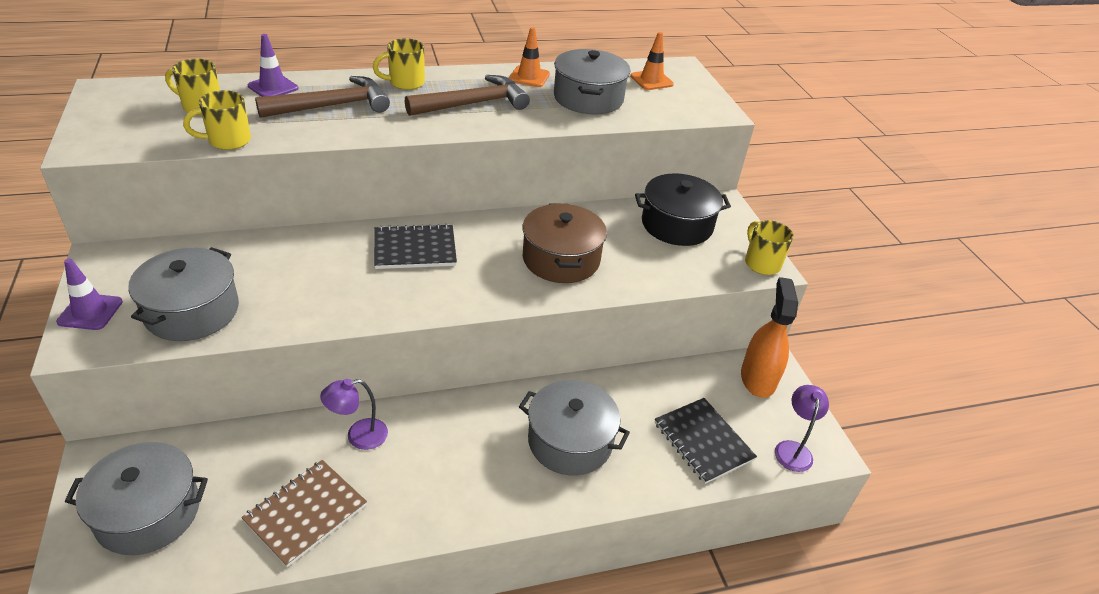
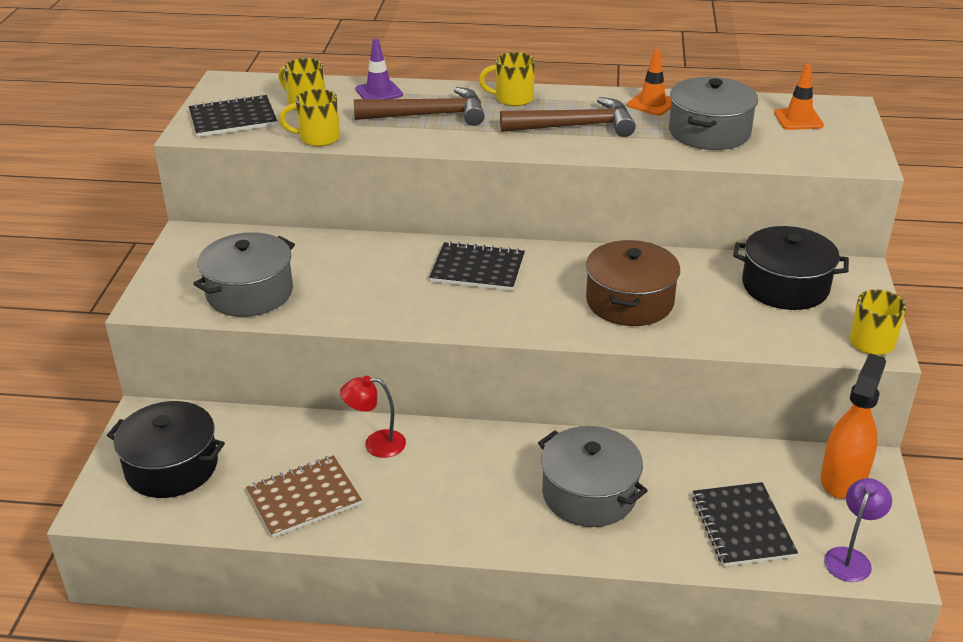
camera: 25 degrees right, 5 degrees down
(90, 312) = (166, 279): purple traffic cone -> none
(125, 129) = (233, 119): none -> black notebook
(148, 513) = (171, 467): grey pot -> black pot
(358, 436) = (376, 444): purple lamp -> red lamp

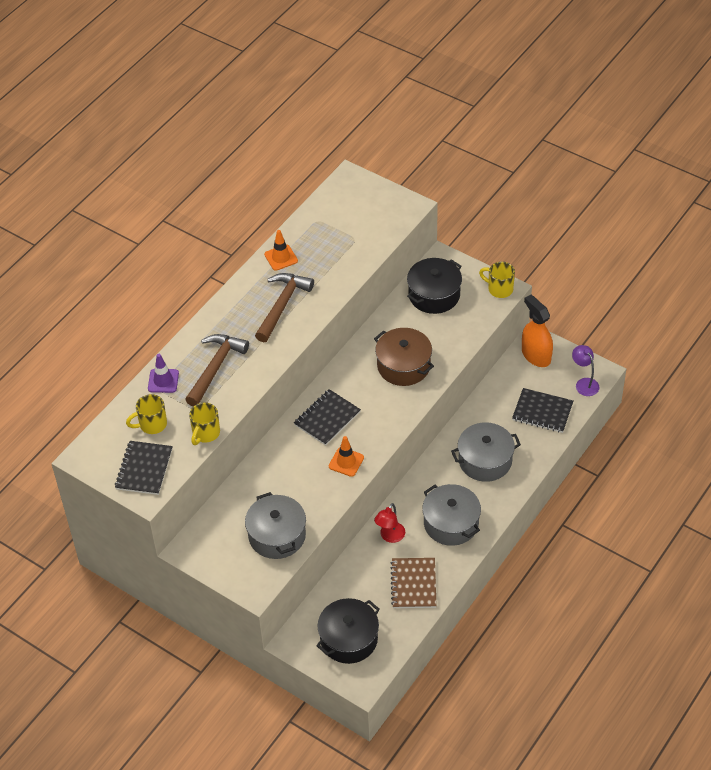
camera: 60 degrees left, 15 degrees up
(512, 99) = (224, 319): yellow mug -> none
(709, 132) = (333, 250): grey pot -> grey pot (451, 523)
(798, 119) = (347, 205): orange traffic cone -> orange traffic cone (346, 462)

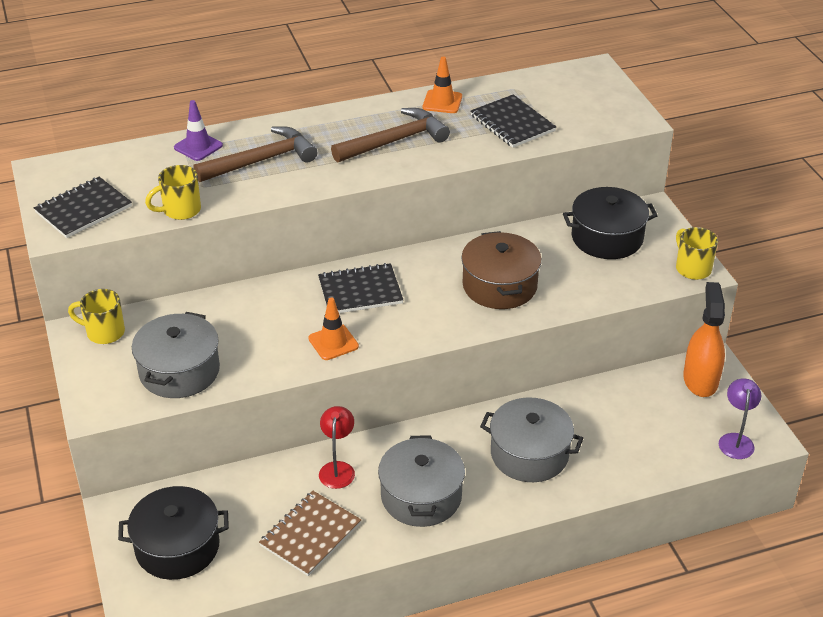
camera: 35 degrees right, 10 degrees down
(152, 424) = (140, 176): yellow mug -> yellow mug (104, 332)
(390, 537) = (337, 469): red lamp -> red lamp turned 120 degrees clockwise
(542, 412) = (651, 442): black notebook -> black notebook (512, 123)

